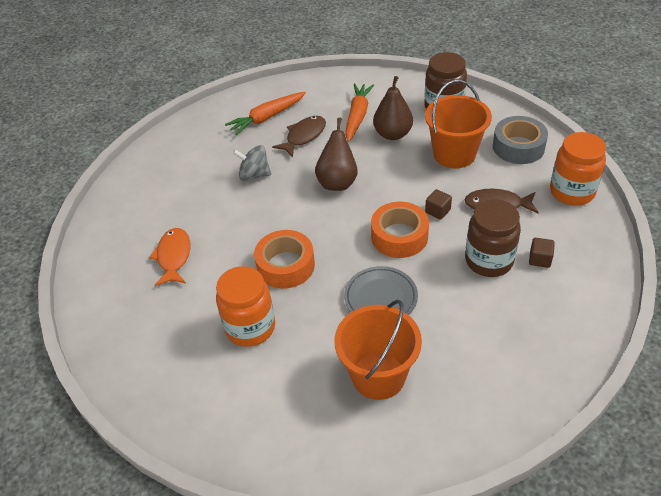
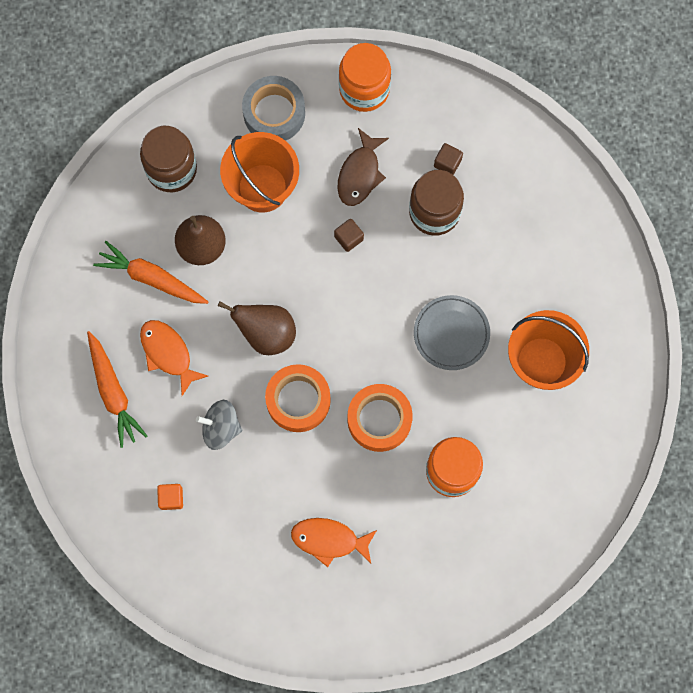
camera: 80 degrees left, 30 degrees up
(194, 162) = (171, 498): none -> orange cube
(254, 175) = (221, 428): grey spinning top -> grey spinning top turned 75 degrees clockwise
(304, 136) = (168, 353): brown fish -> orange fish
(399, 236) = (373, 290): orange tape -> orange tape (298, 400)

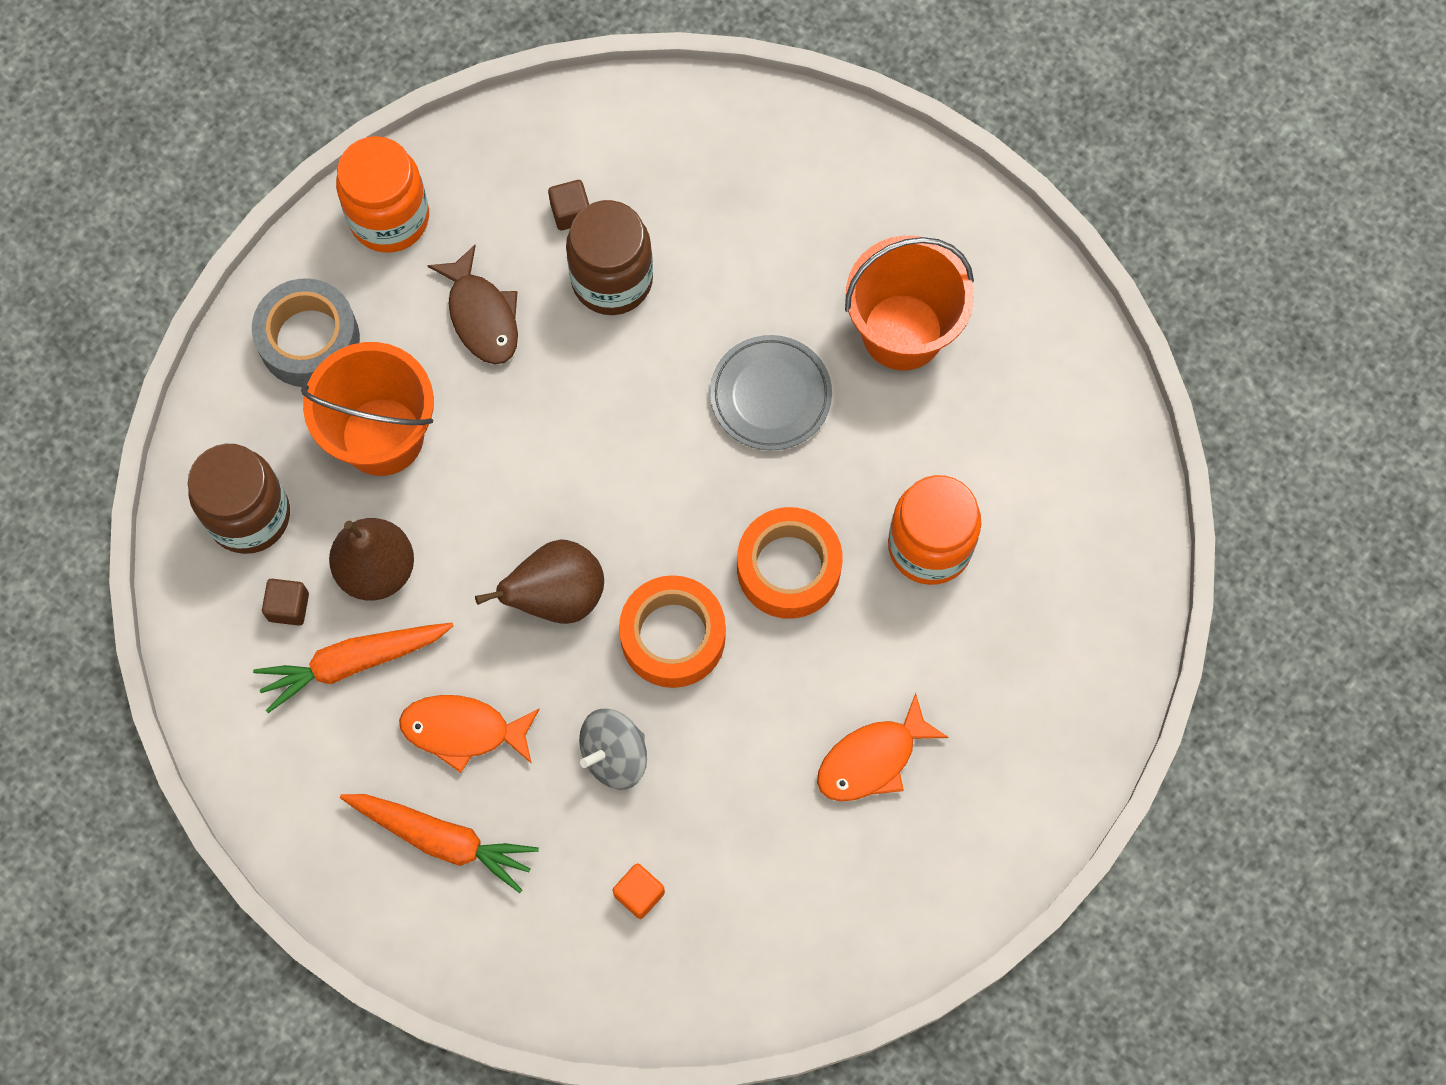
camera: 45 degrees left, 5 degrees down
(349, 238) = (543, 399): brown cube -> brown cube (288, 607)

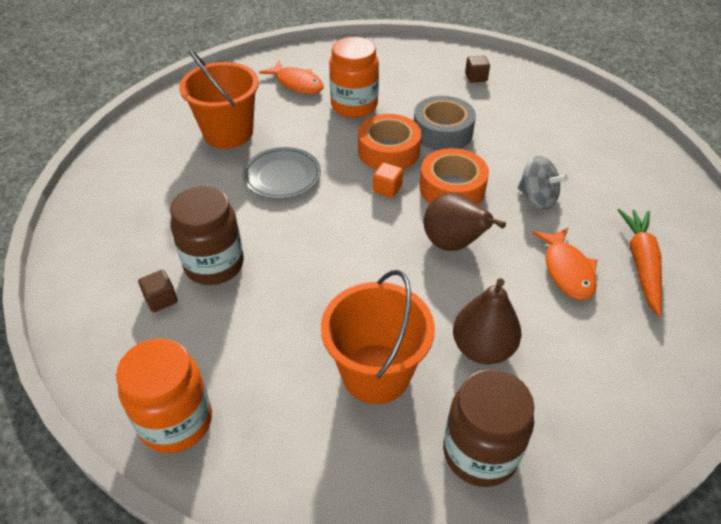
camera: 105 degrees left, 25 degrees down
(288, 607) = (540, 399): brown cube -> brown cube (476, 77)
(309, 340) = (305, 453): grey tape -> grey tape (442, 132)
(353, 663) = (559, 344): orange carrot -> none
(482, 316) = (257, 333): brown fish -> none
(639, 894) = (607, 173): orange cube -> orange cube (387, 189)
(872, 759) = (478, 107): orange fish -> orange fish (297, 84)

